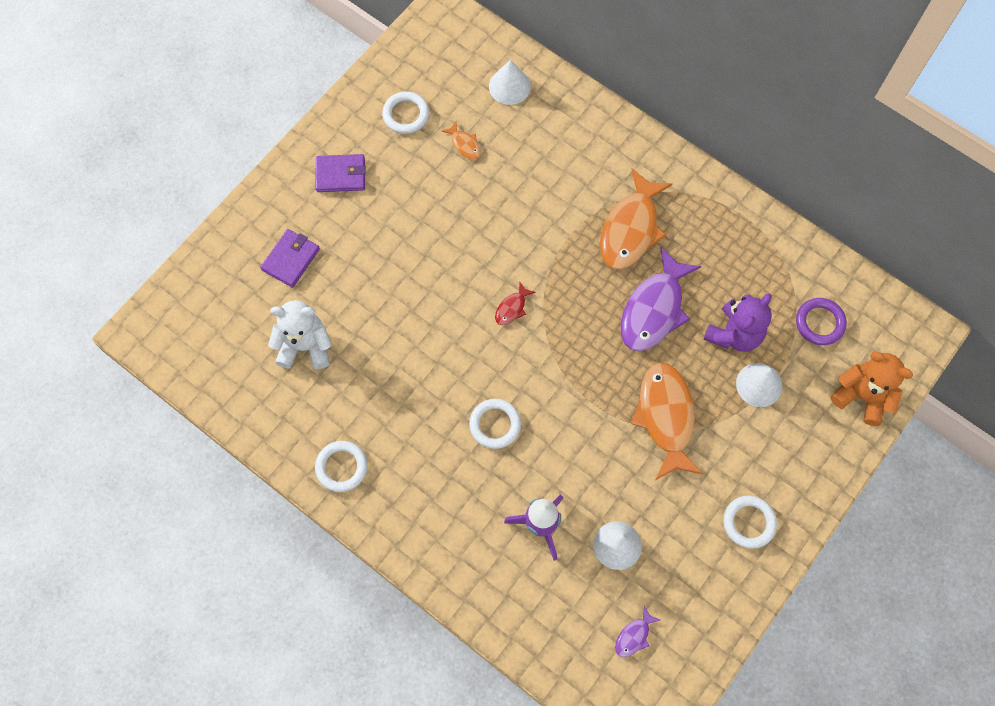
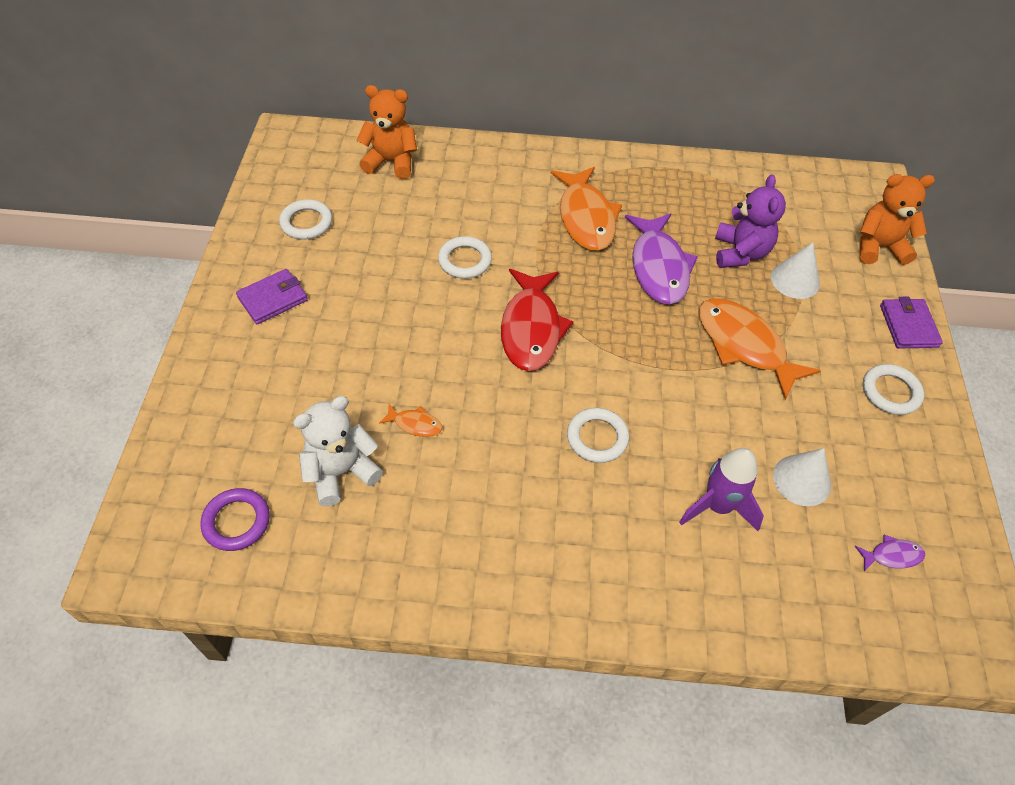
camera: 35 degrees left, 15 degrees down
(290, 259) = (268, 398): purple wallet -> purple wallet (908, 326)
(341, 467) = (469, 571): white ring -> white ring (465, 260)
(464, 144) = (382, 221): orange fish -> orange fish (415, 424)
(509, 86) = (391, 162): white cone -> orange teddy bear
(512, 308) = (531, 329): red fish -> red fish, size x2.28
(634, 636) = (892, 556): purple fish -> purple fish turned 105 degrees counterclockwise
(819, 323) = (797, 212): purple ring -> purple ring (236, 521)

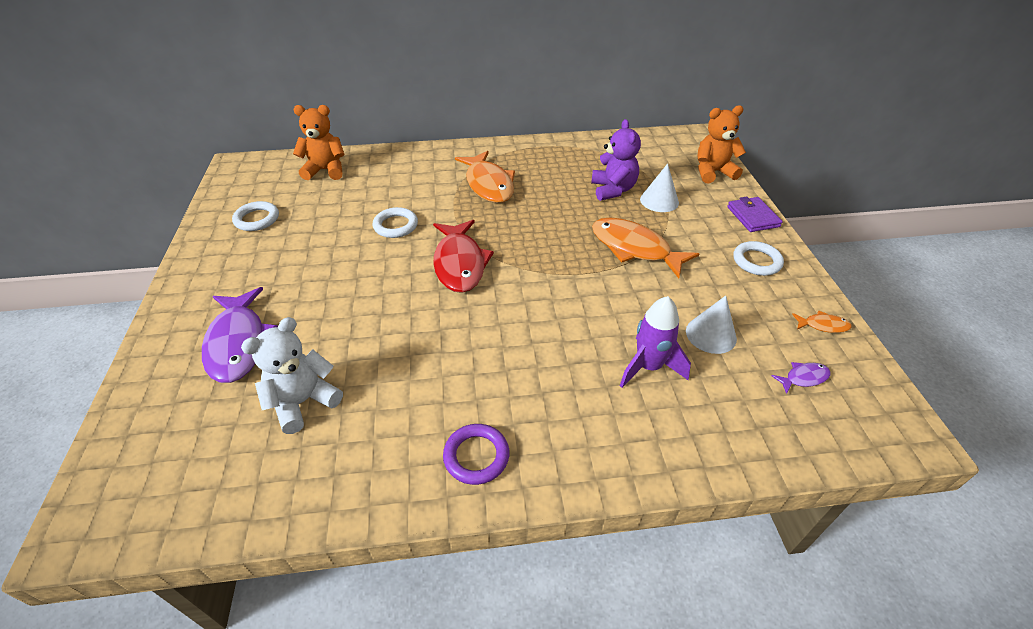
camera: 10 degrees left, 10 degrees down
(236, 521) = (200, 465): purple ring -> purple ring (476, 456)
(272, 299) = (229, 277): purple wallet -> none
(415, 424) = (369, 351): orange fish -> orange fish (823, 325)
(597, 438) = (532, 333): white ring -> none
(658, 267) = (553, 208): purple fish -> purple fish (238, 343)

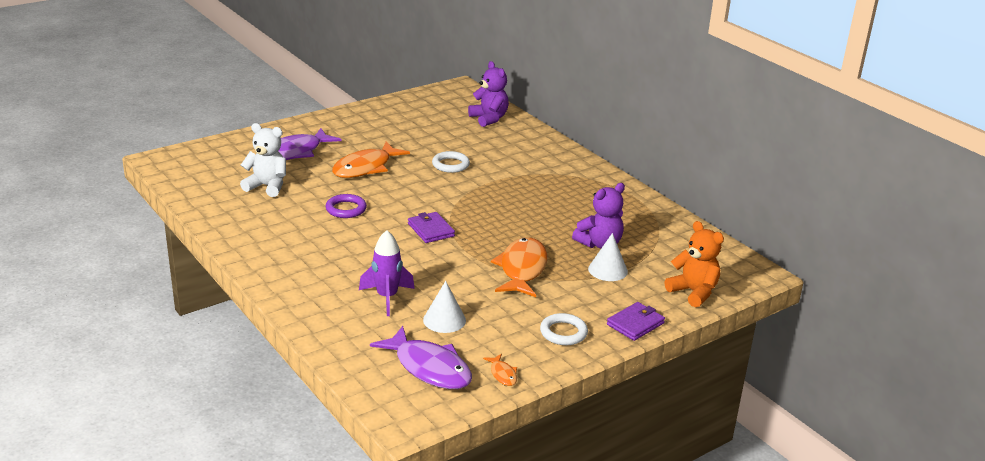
camera: 60 degrees right, 15 degrees down
(257, 219) = (408, 116): white ring -> none
(325, 170) = (489, 119): orange teddy bear -> purple teddy bear
(460, 264) = (431, 200): red fish -> none
(476, 456) = (266, 250): purple ring -> purple ring (346, 209)
(488, 184) = (543, 186): orange fish -> orange fish (365, 168)
(522, 284) = (431, 230): none -> purple wallet
(803, 378) = (429, 368): purple fish -> purple fish, size x2.28

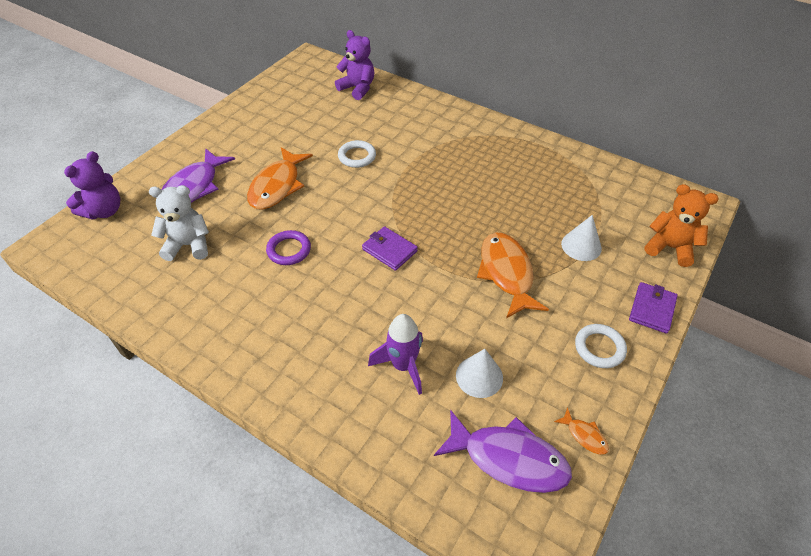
camera: 20 degrees left, 20 degrees up
(599, 244) = (552, 214): purple teddy bear -> purple teddy bear (104, 211)

